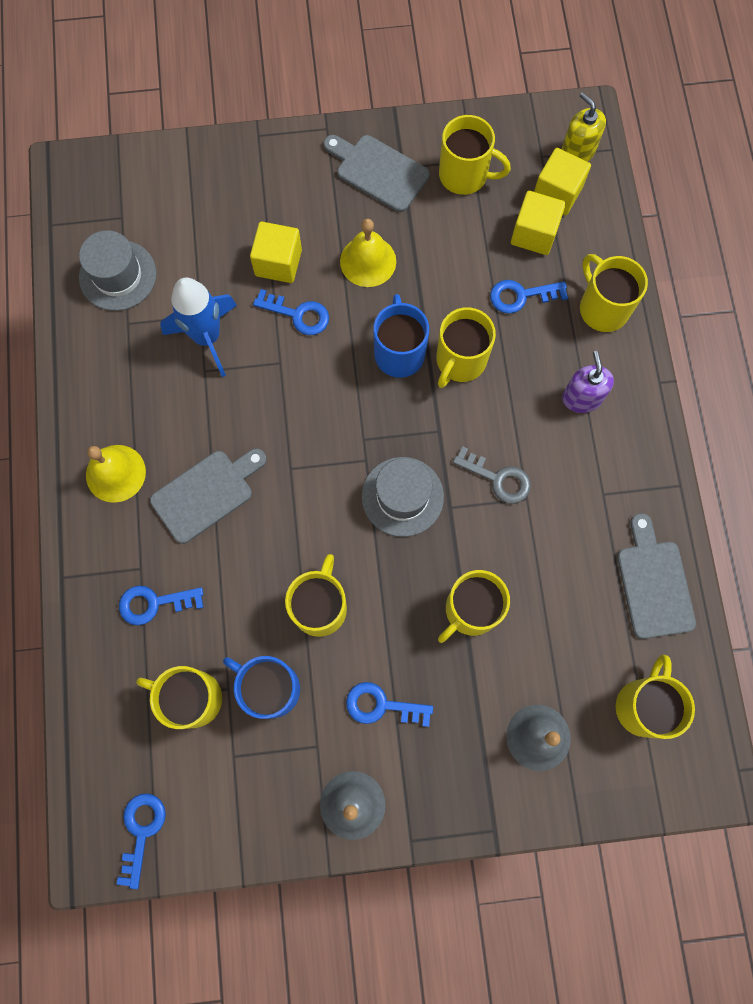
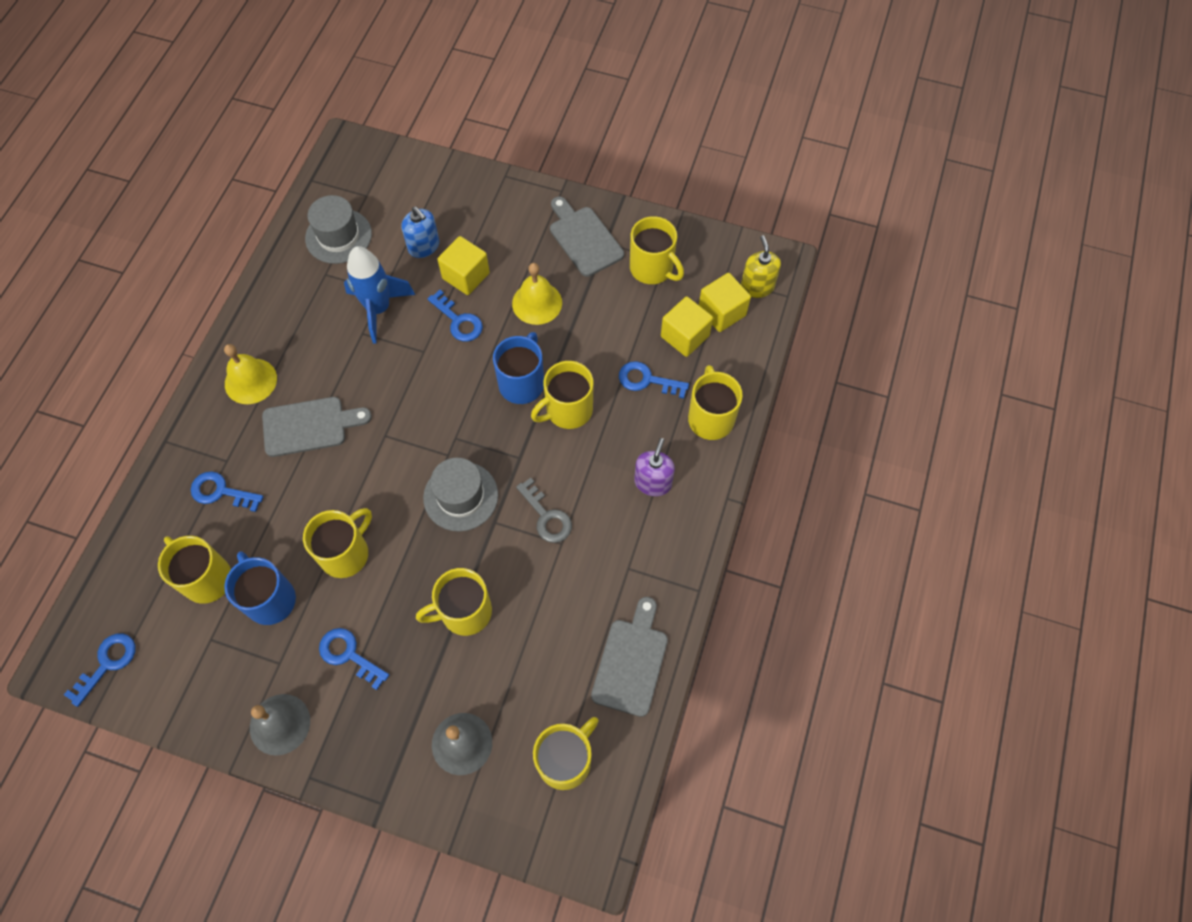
camera: 25 degrees right, 10 degrees down
(216, 249) = (424, 246): none -> blue soap dispenser

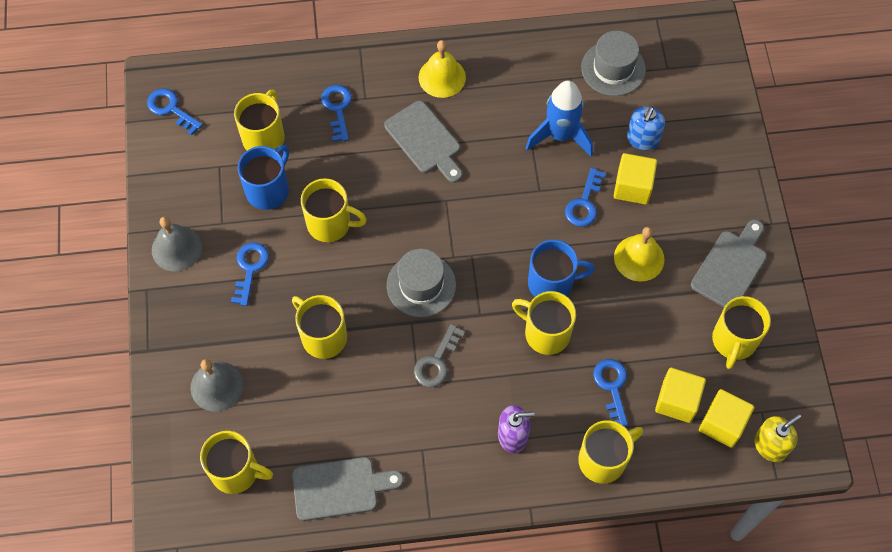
camera: 65 degrees right, 0 degrees up
(107, 664) = (171, 109): blue key -> blue key turned 150 degrees counterclockwise

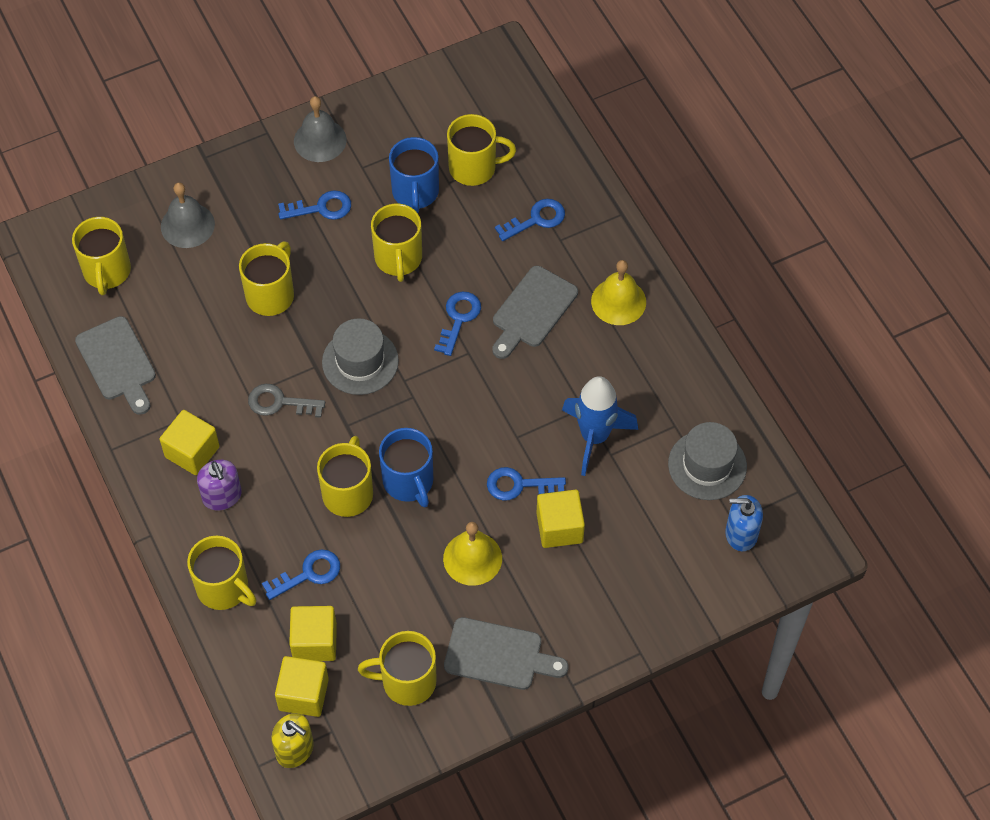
camera: 70 degrees right, 5 degrees down
(171, 109) = (472, 79): blue key -> blue key (458, 319)
(268, 190) = (415, 192): blue mug -> blue mug turned 75 degrees clockwise
(459, 448) = (192, 452): none -> yellow cube
(642, 139) = (626, 521): blue soap dispenser -> blue soap dispenser (741, 534)

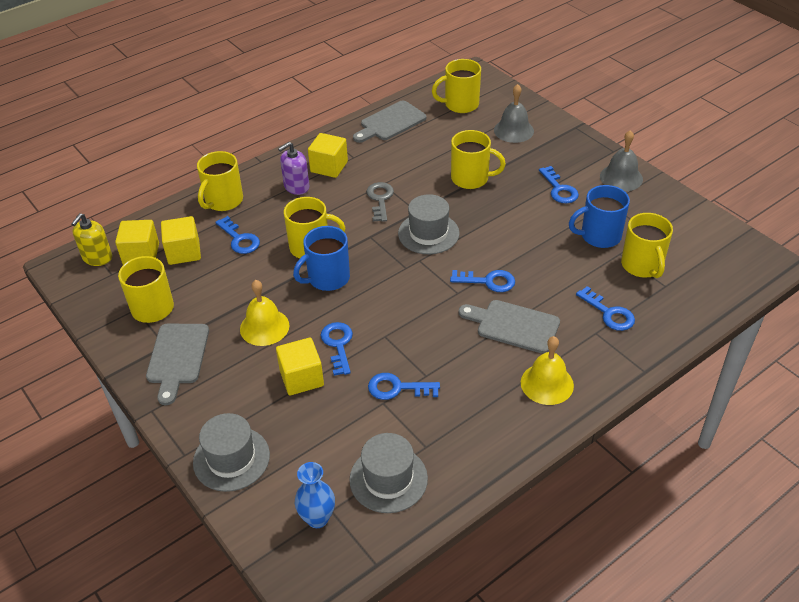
camera: 80 degrees right, 15 degrees down
(398, 259) = (531, 237): yellow mug -> none
(594, 437) = (397, 388): blue rocket -> blue key
(655, 606) = (231, 458): none -> grey hat
(741, 534) = (317, 518): blue soap dispenser -> blue vase

